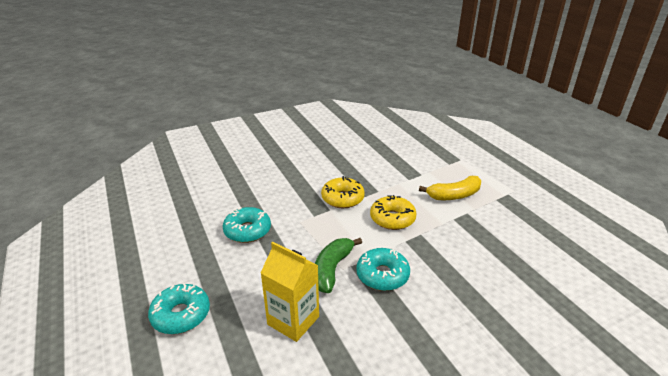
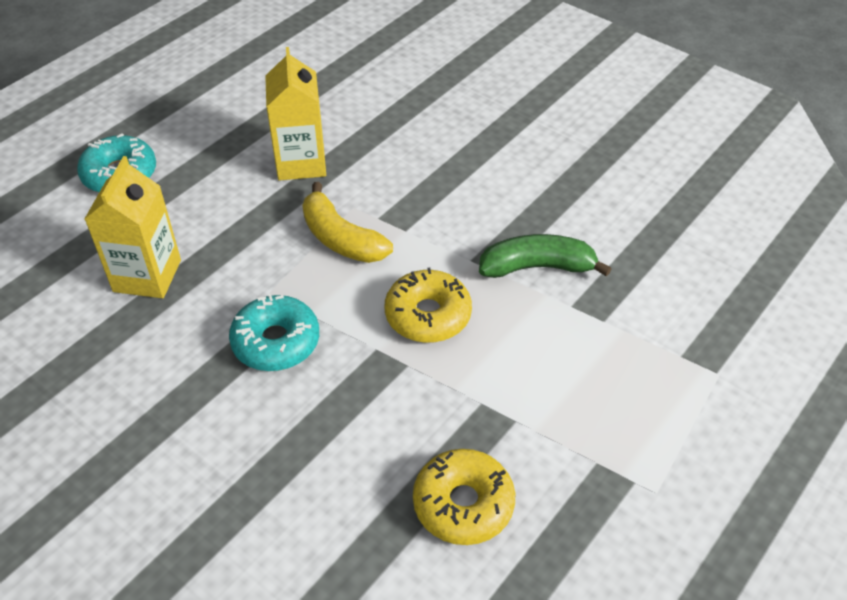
camera: 65 degrees right, 15 degrees up
(247, 231) = (301, 163): turquoise donut -> yellow carton
(332, 269) = (262, 280): green banana -> green banana (537, 267)
(342, 198) = (446, 235): yellow donut -> yellow donut (463, 504)
(454, 195) = (562, 388): yellow banana -> yellow banana (341, 239)

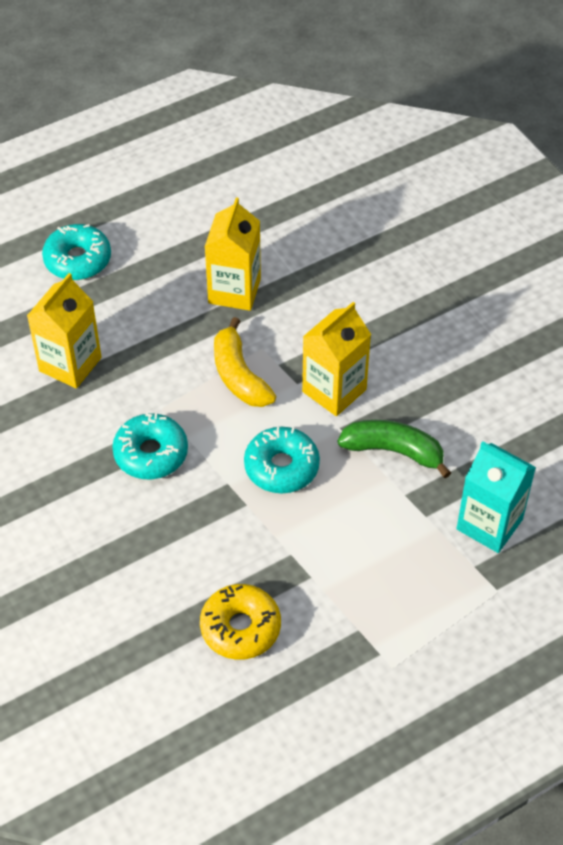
camera: 20 degrees right, 5 degrees up
(428, 315) = (281, 467): yellow donut -> turquoise donut
(447, 227) = (334, 390): none -> yellow carton
(671, 310) = (489, 524): none -> turquoise carton

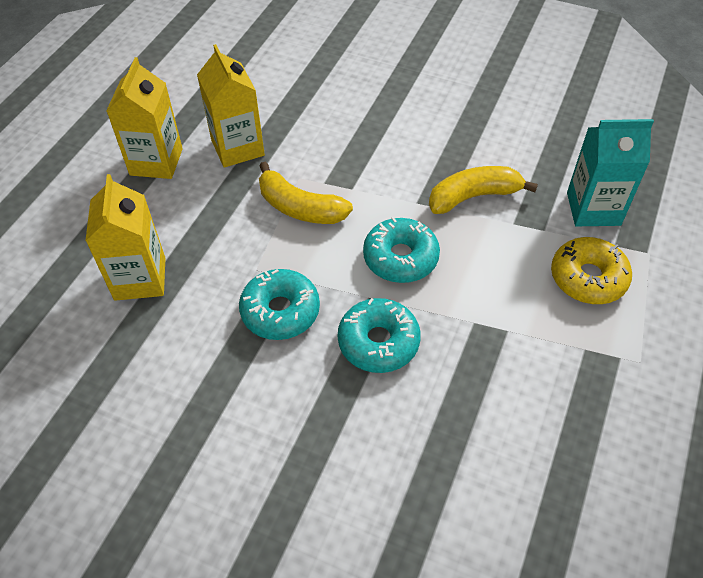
camera: 35 degrees left, 0 degrees up
(78, 260) = (76, 191): turquoise donut -> turquoise donut (378, 342)
(240, 628) = (494, 411): yellow donut -> yellow donut (588, 278)
(334, 390) = (386, 178): yellow carton -> yellow carton (156, 162)
(394, 451) = (473, 196): green banana -> yellow banana

